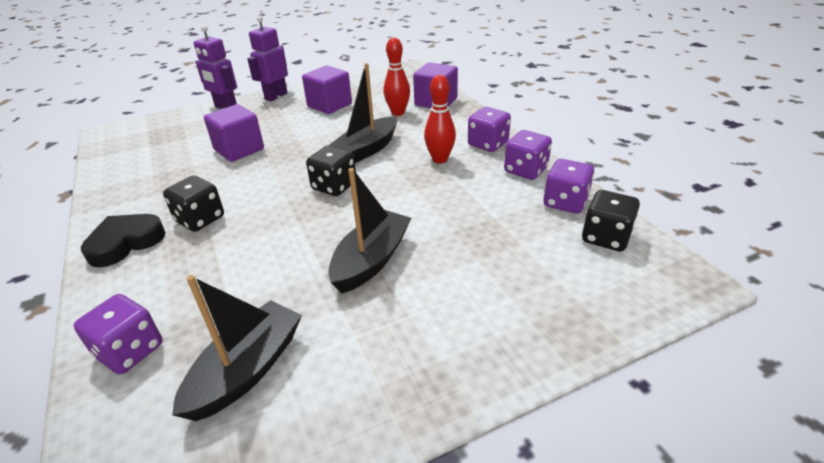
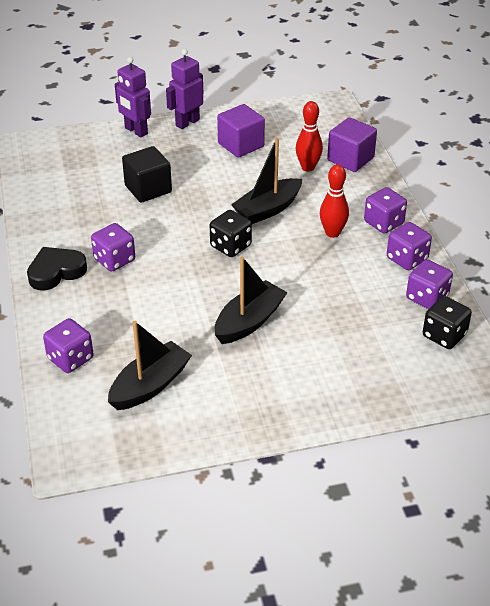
camera: 10 degrees right, 5 degrees up
(200, 219) = (114, 260): black dice -> purple dice
(239, 149) = (148, 189): purple cube -> black cube

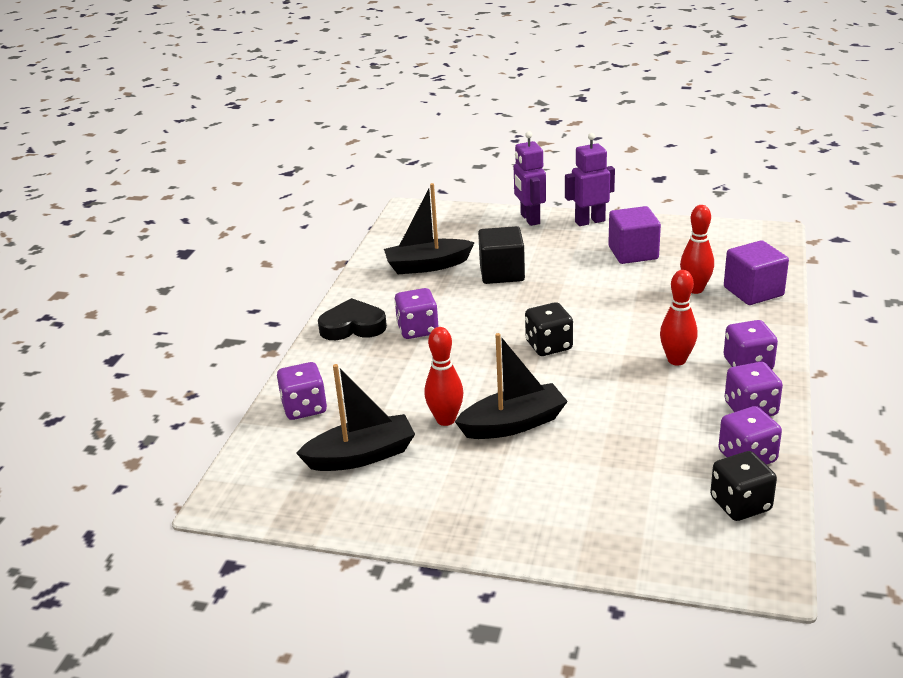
camera: 30 degrees right, 10 degrees down
(195, 334) = (445, 420): none -> red bowling pin
(268, 209) = (617, 320): black boat -> black boat (427, 265)

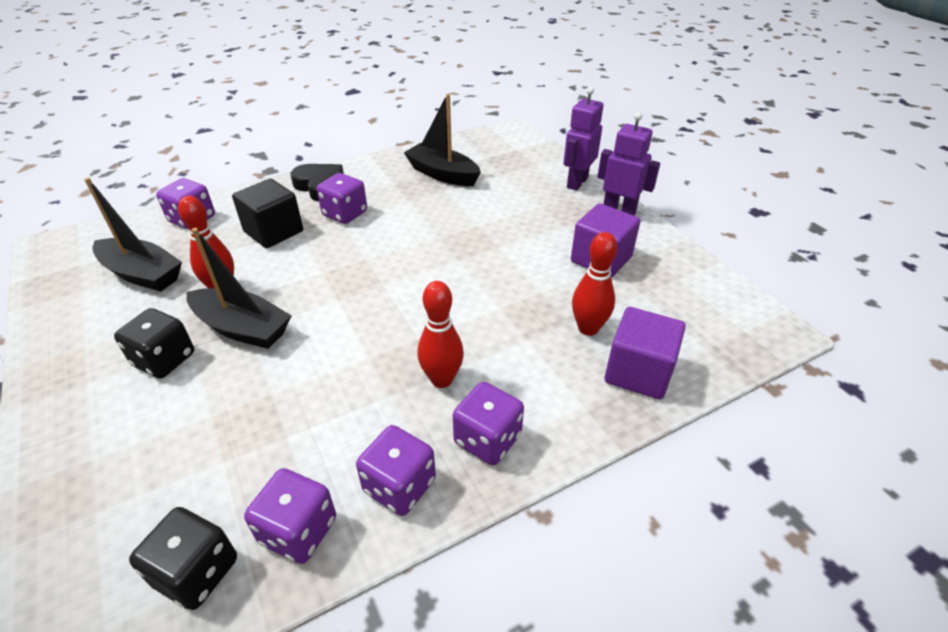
camera: 45 degrees right, 10 degrees up
(502, 273) = (474, 210): black cube -> black cube (273, 232)
(549, 345) = (387, 288): black dice -> black dice (164, 360)

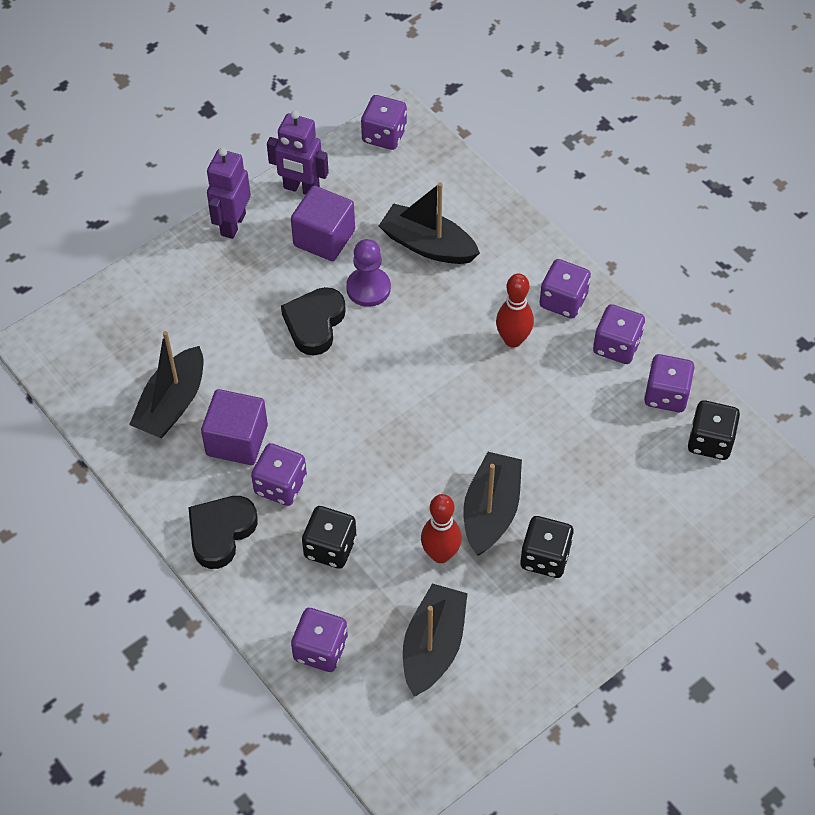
camera: 100 degrees left, 15 degrees up
(273, 232) = (330, 547): black cube -> black dice
(500, 244) = (314, 323): none -> black heart
(535, 280) = (368, 288): none -> purple pawn
(577, 183) = (174, 264): purple robot -> purple robot (301, 188)
(588, 328) = (428, 245): red bowling pin -> black boat
(638, 372) = (471, 211): purple cube -> purple cube (237, 440)
(749, 314) = (384, 135): none -> purple dice

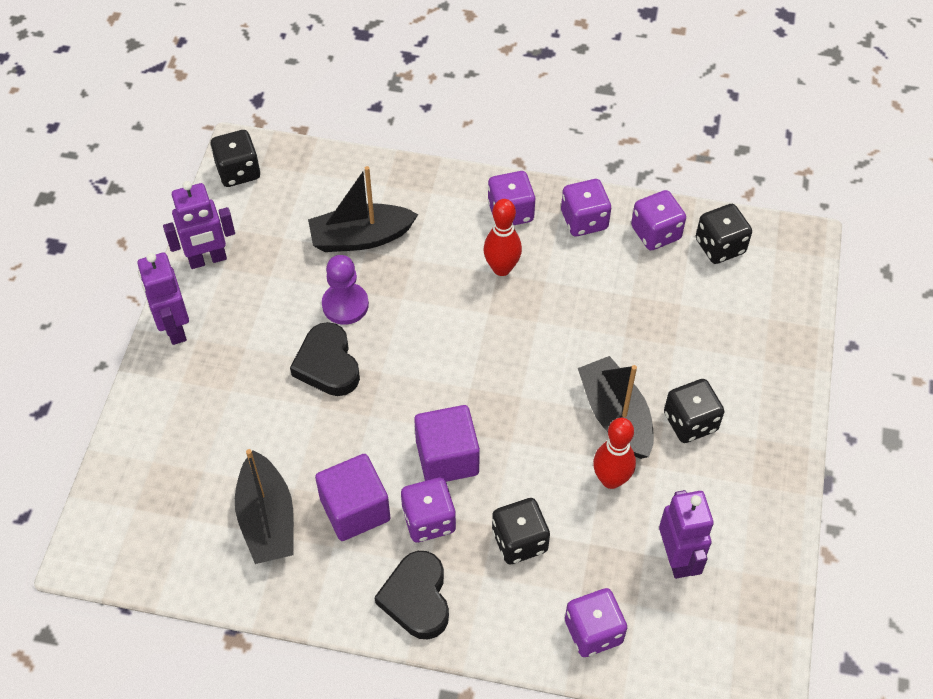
camera: 40 degrees left, 0 degrees up
(324, 238) = (267, 288): purple cube -> purple cube (447, 457)
(384, 135) = (238, 171): purple dice -> black dice
(433, 646) = (677, 558): black boat -> purple robot

